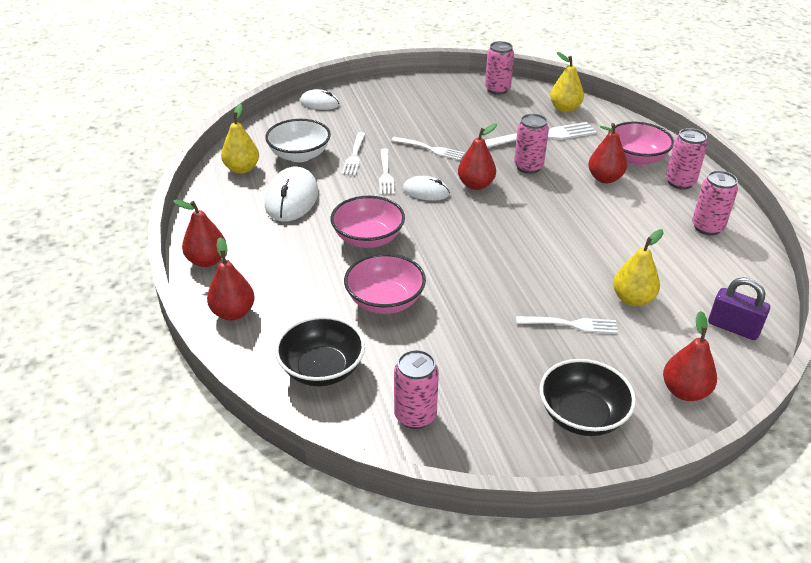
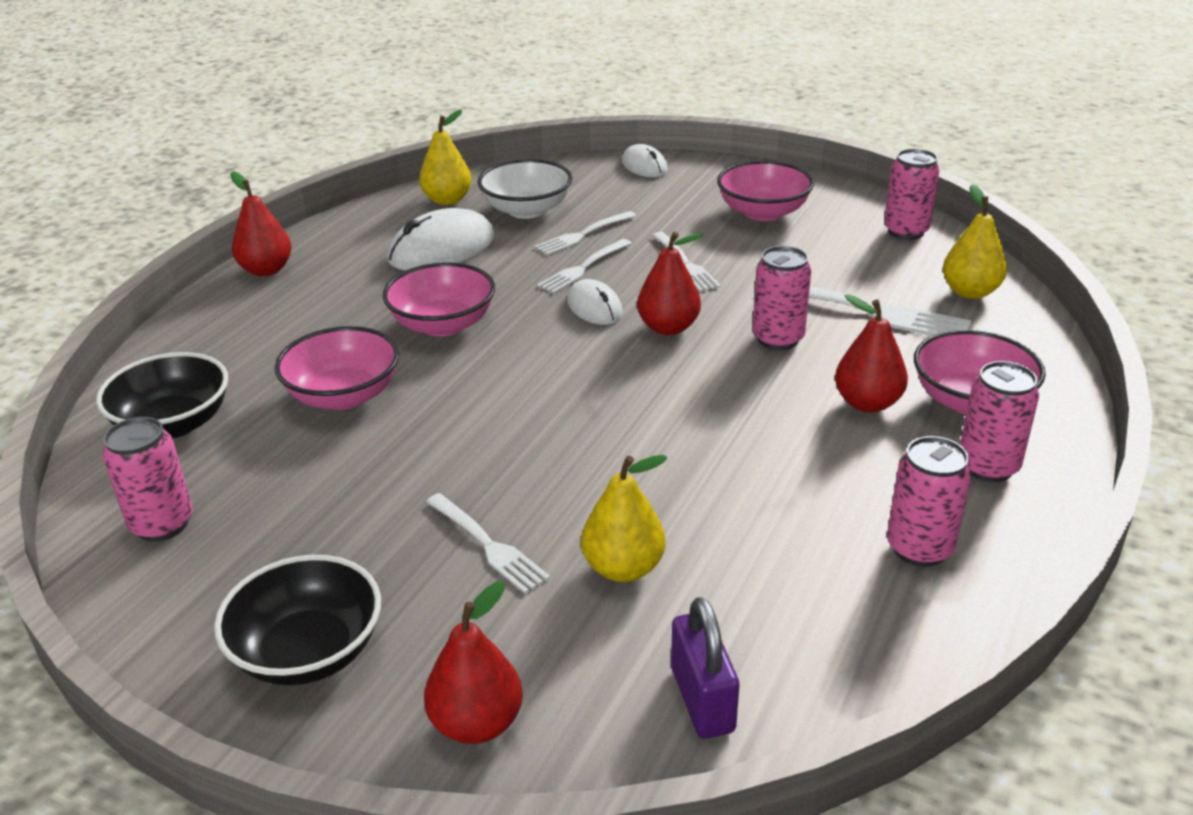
camera: 45 degrees right, 5 degrees down
(233, 313) = (202, 328): red pear -> none
(421, 106) = (763, 212): none -> pink bowl

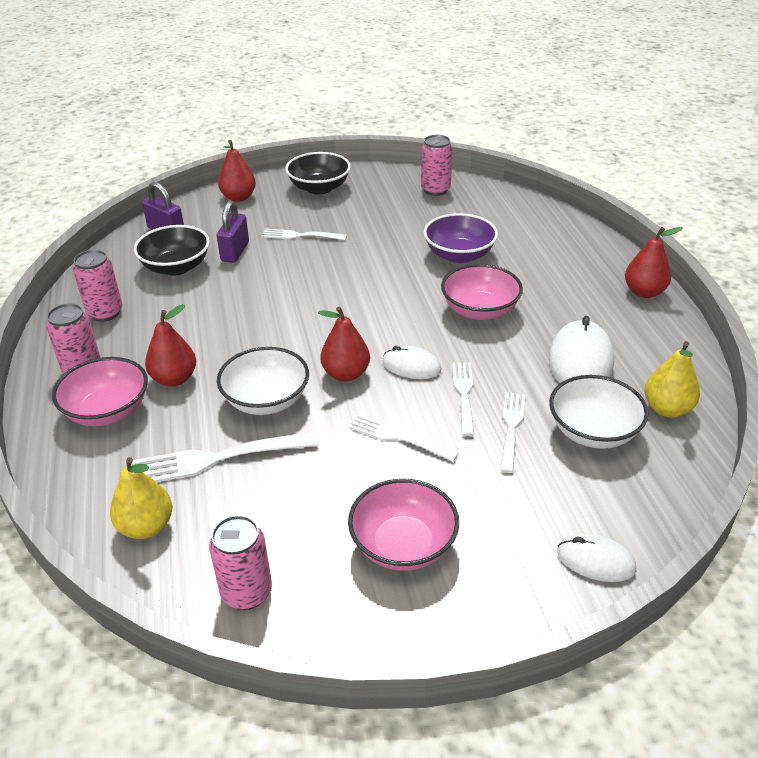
camera: 140 degrees right, 5 degrees up
(173, 424) = (506, 213): black bowl -> black bowl (176, 267)
(344, 395) = (459, 255): pink bowl -> purple bowl
(623, 568) = (235, 252): yellow pear -> purple padlock
(778, 339) = (266, 400): pink can -> white bowl

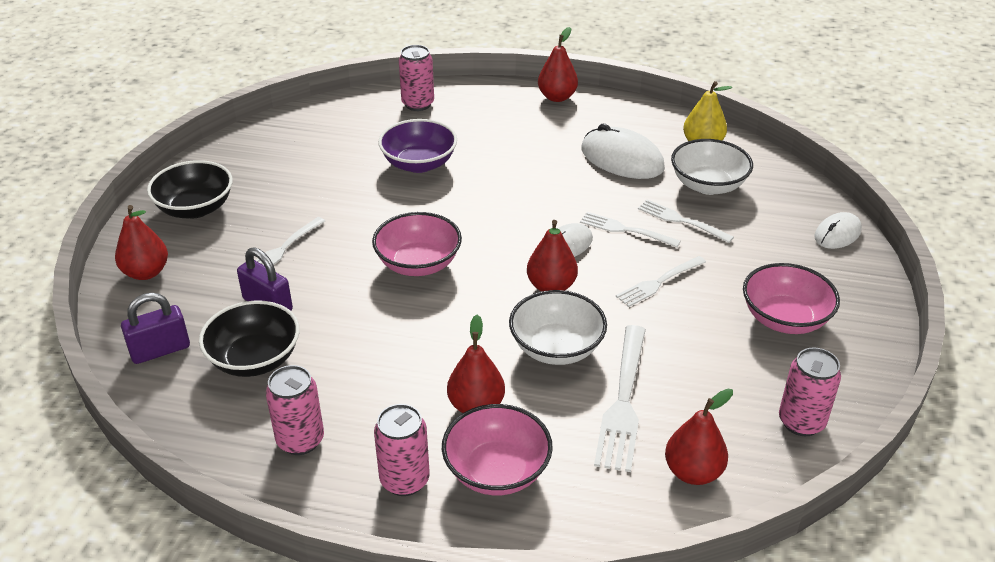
camera: 65 degrees left, 0 degrees up
(146, 527) = (693, 472): yellow pear -> red pear
(435, 190) = (288, 138): pink can -> pink can (418, 104)
(479, 310) = (515, 182): pink bowl -> pink bowl (418, 264)

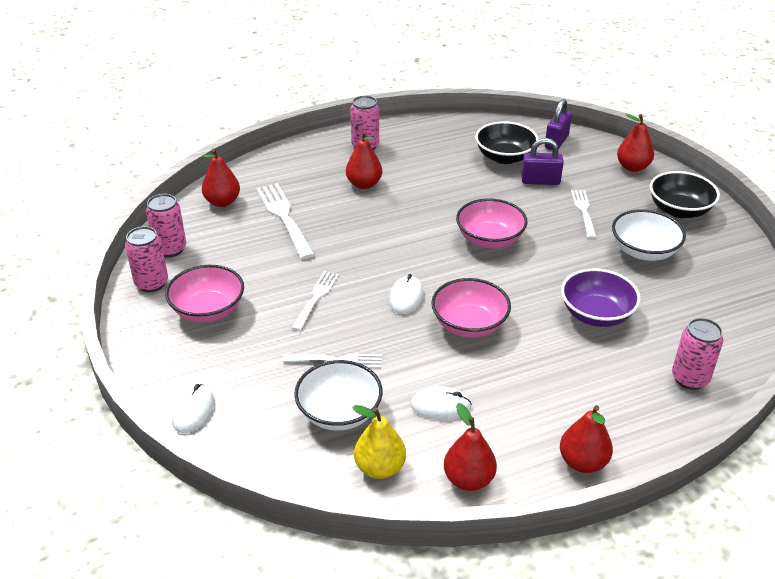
camera: 145 degrees right, 0 degrees up
(300, 440) = (432, 139): pink can -> pink can (151, 283)
(497, 471) = (325, 165): pink bowl -> pink bowl (469, 325)
(551, 286) = (387, 263): red pear -> red pear (468, 479)
(556, 348) = (348, 228): white bowl -> white bowl (644, 251)
(622, 159) = (440, 406): white mouse -> white mouse, size x0.60
(625, 230) = (374, 330): white fork -> none

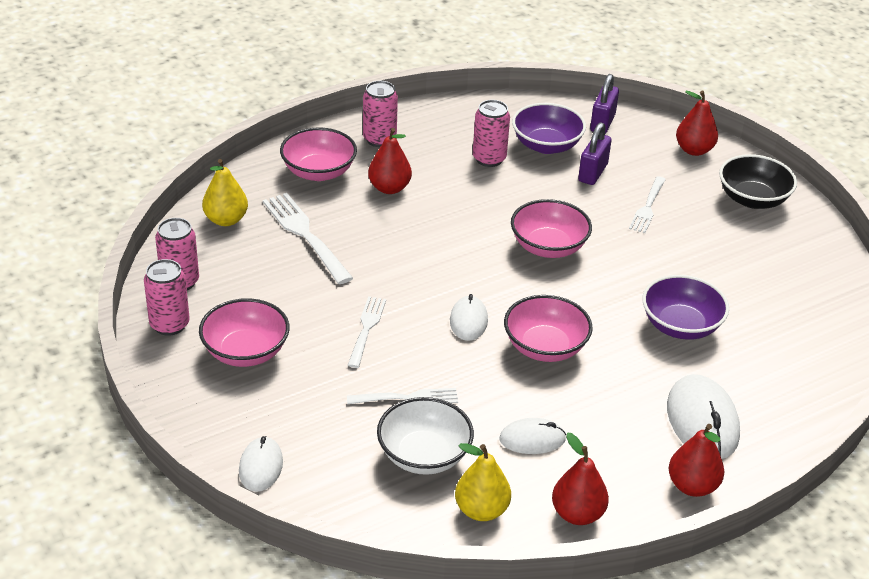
camera: 10 degrees left, 0 degrees up
(222, 202) = (226, 220): red pear -> yellow pear
(308, 168) = (318, 172): none -> pink bowl
(504, 157) = (546, 145): black bowl -> purple bowl
(540, 181) = (592, 173): purple padlock -> purple padlock turned 60 degrees counterclockwise
(583, 211) = (647, 207): white fork -> white fork turned 150 degrees counterclockwise
(602, 402) = (702, 421): none -> white mouse
(644, 251) = (721, 250): white bowl -> none
(690, 378) = (789, 389): pink can -> pink can (489, 159)

